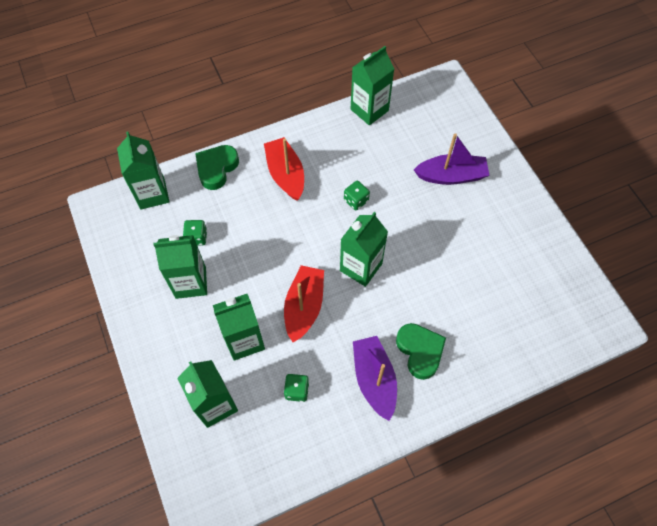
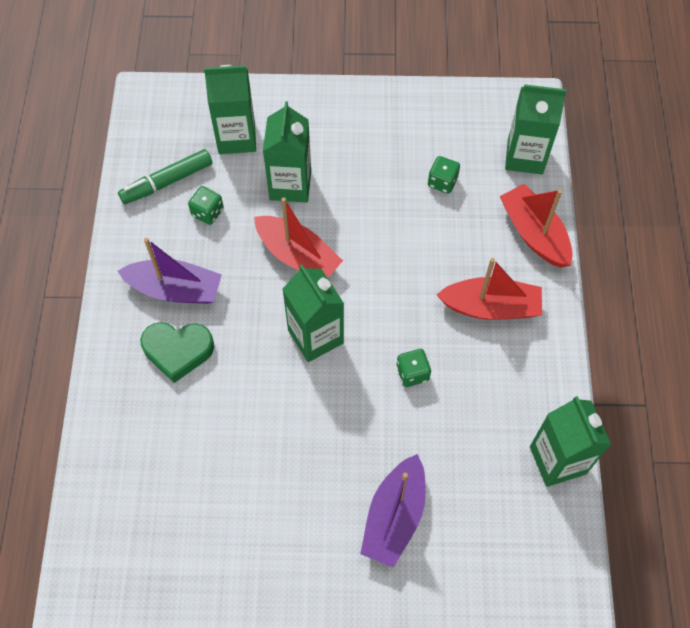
camera: 115 degrees right, 0 degrees up
(190, 282) = (386, 158): green carton -> none
(216, 168) = (534, 233): green heart -> red boat
(283, 439) = (167, 182): none -> green marker

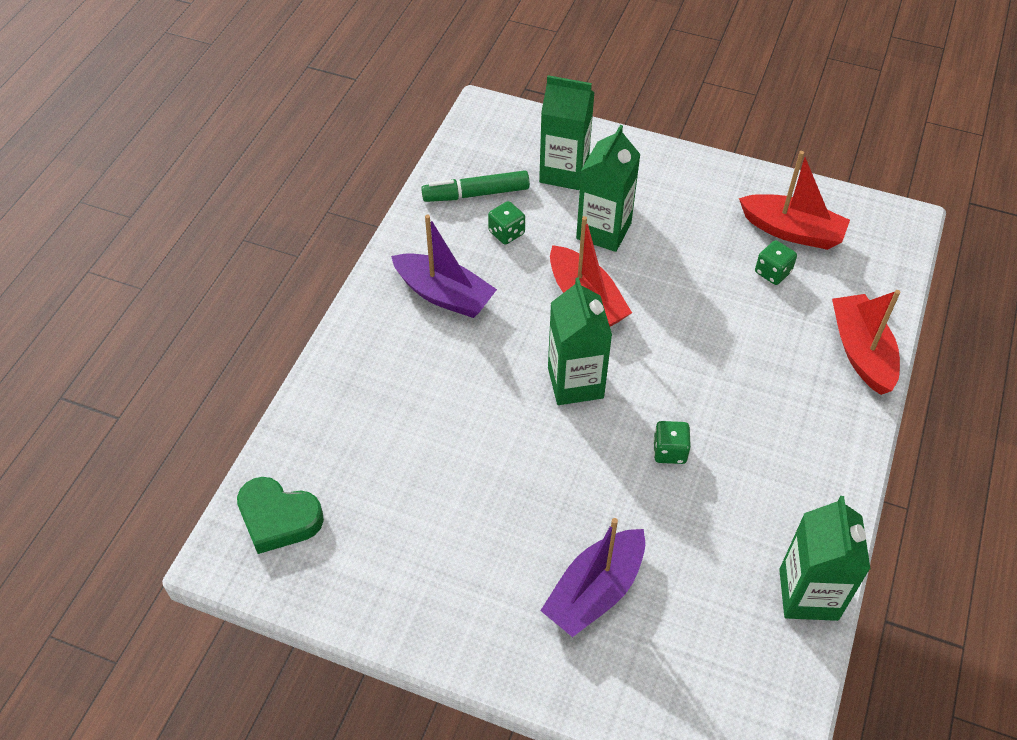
camera: 20 degrees right, 10 degrees down
(178, 351) = (424, 353): green heart -> green heart (278, 518)
(491, 307) = (784, 411): red boat -> red boat (792, 231)
(525, 157) = (877, 273): green carton -> none

